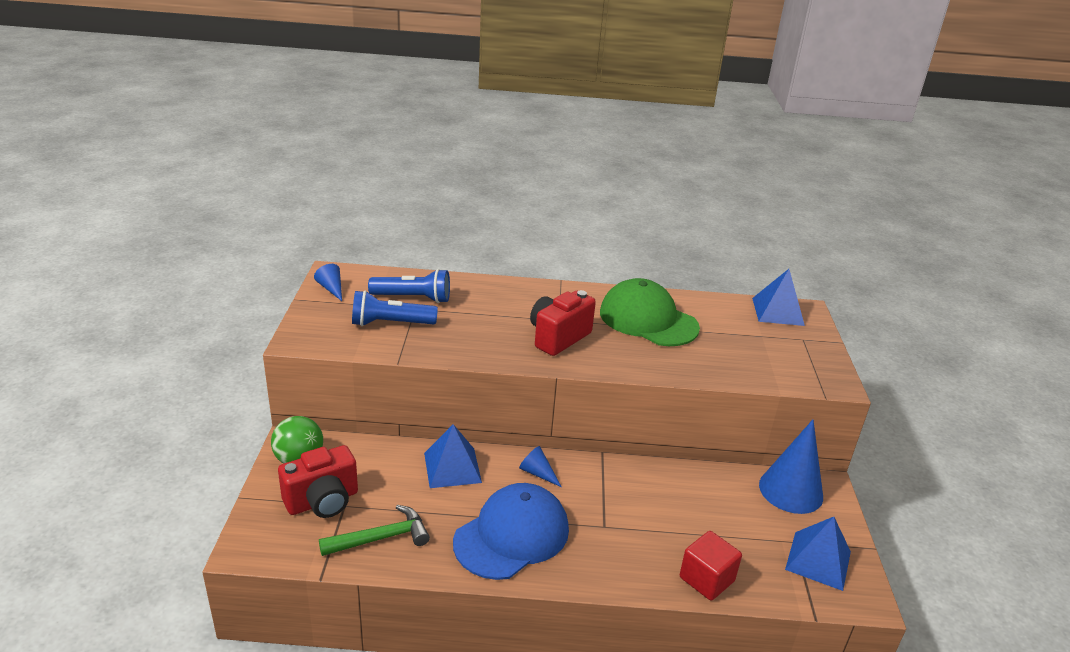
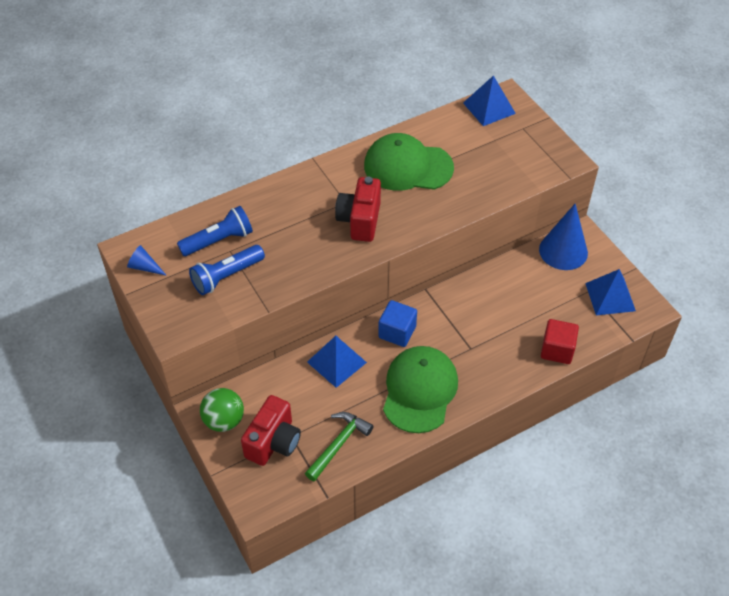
camera: 30 degrees left, 20 degrees up
(512, 535) = (419, 390): blue cap -> green cap
(537, 473) = (397, 332): blue cone -> blue cube

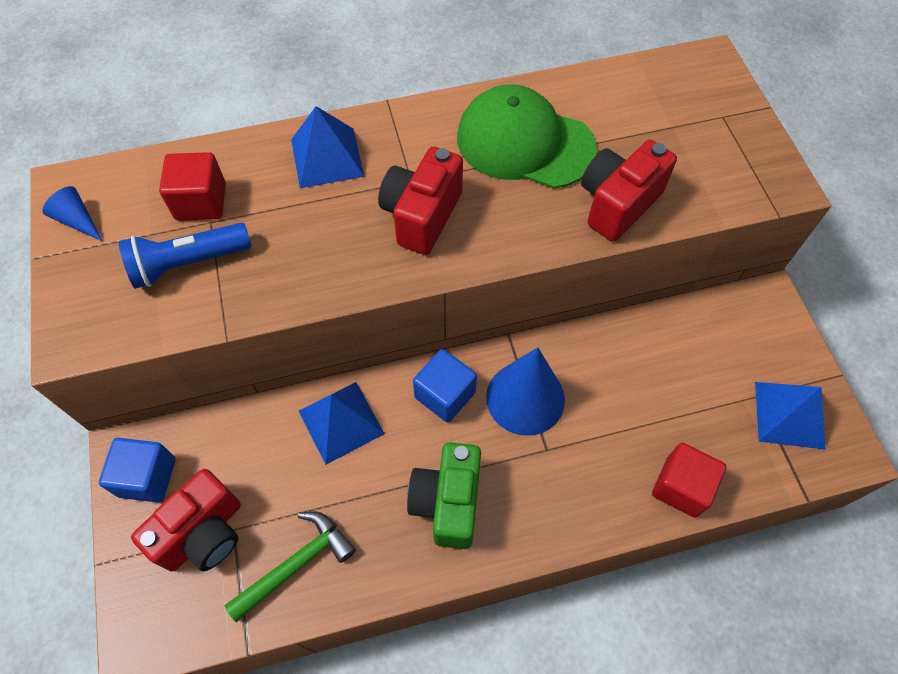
camera: 15 degrees right, 10 degrees up
(219, 240) = (201, 202): blue flashlight -> red cube
(224, 420) = (147, 477): green ball -> blue cube
(419, 390) = (448, 502): green cap -> green camera
(475, 190) = (617, 204): none -> red camera
(489, 108) = (678, 74): blue pyramid -> blue pyramid (327, 157)
(563, 251) = (734, 320): blue cone -> blue cone (525, 398)

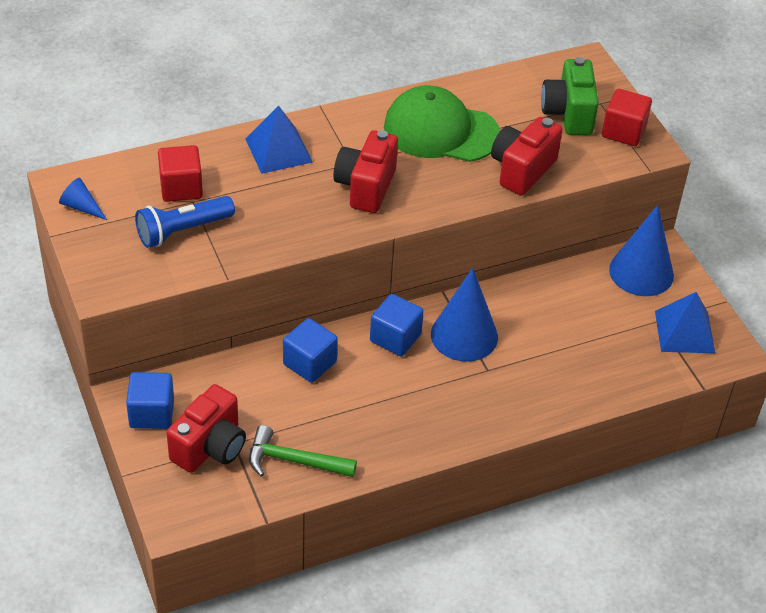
camera: 10 degrees left, 15 degrees down
(297, 563) = (293, 461): green hammer -> green hammer turned 120 degrees counterclockwise
(341, 422) = (310, 363): blue pyramid -> blue cube
(448, 502) = (411, 411): green camera -> green camera (568, 114)
(681, 487) = (601, 387): red cube -> red cube (623, 131)
(742, 326) = (641, 272): none -> blue cone

